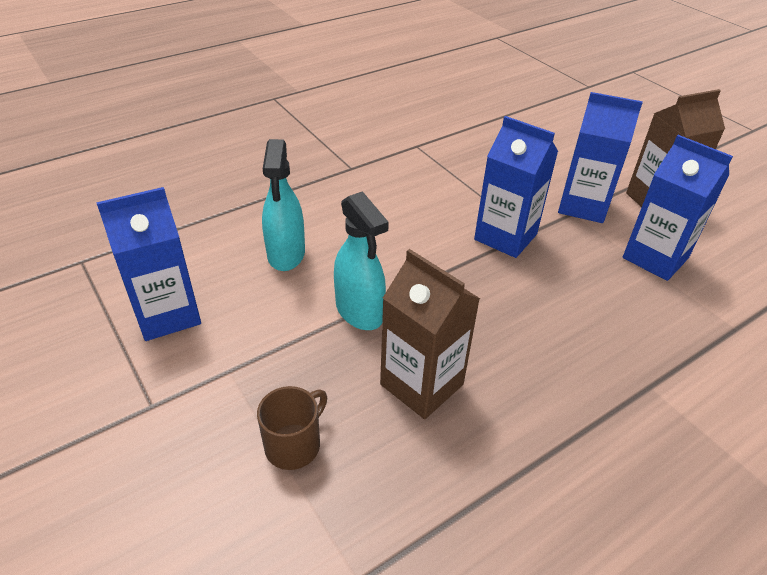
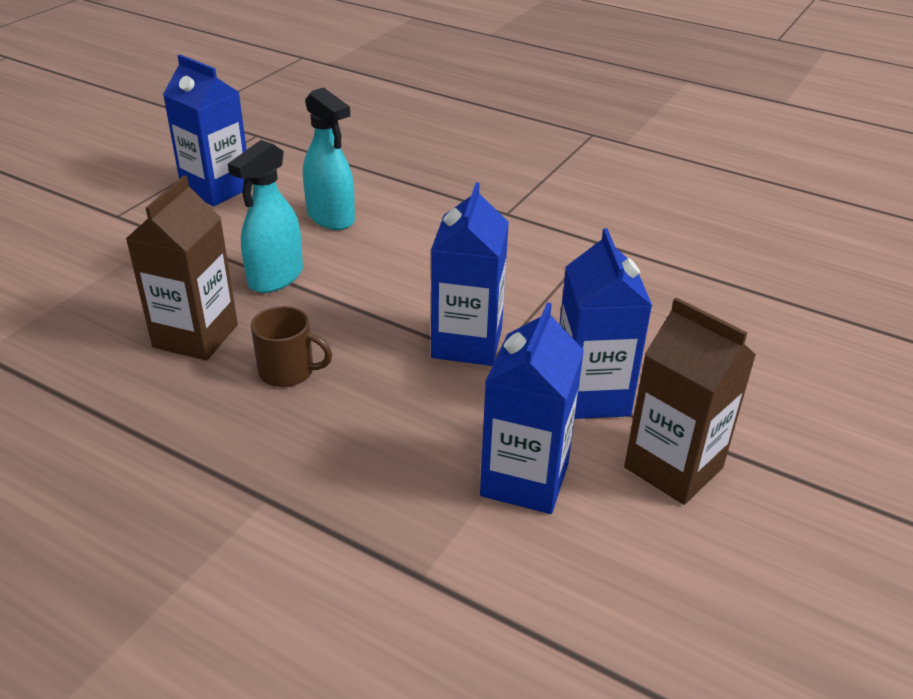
camera: 65 degrees right, 5 degrees down
(286, 254) = (331, 217): turquoise spray bottle -> turquoise spray bottle turned 105 degrees counterclockwise
(294, 444) = (100, 288): brown mug -> brown mug (288, 371)

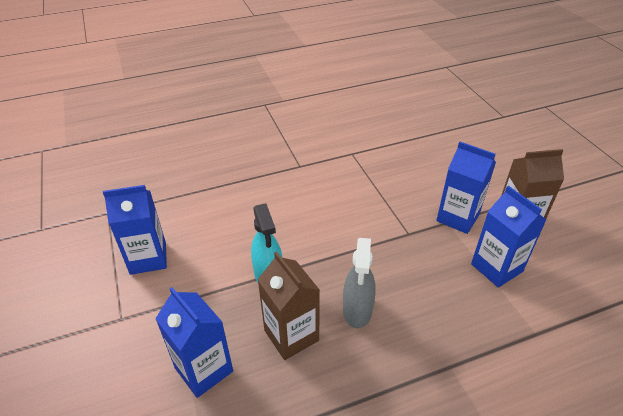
camera: 50 degrees left, 5 degrees up
(288, 371) = (357, 310): brown mug -> grey spray bottle
(331, 217) = (235, 226): turquoise spray bottle -> none
(467, 343) = (390, 234): blue carton -> blue carton (204, 369)

